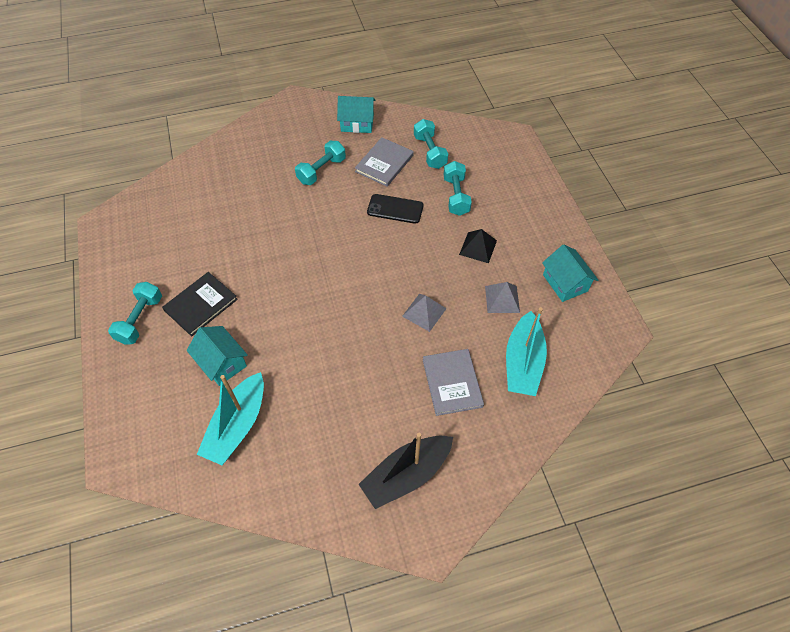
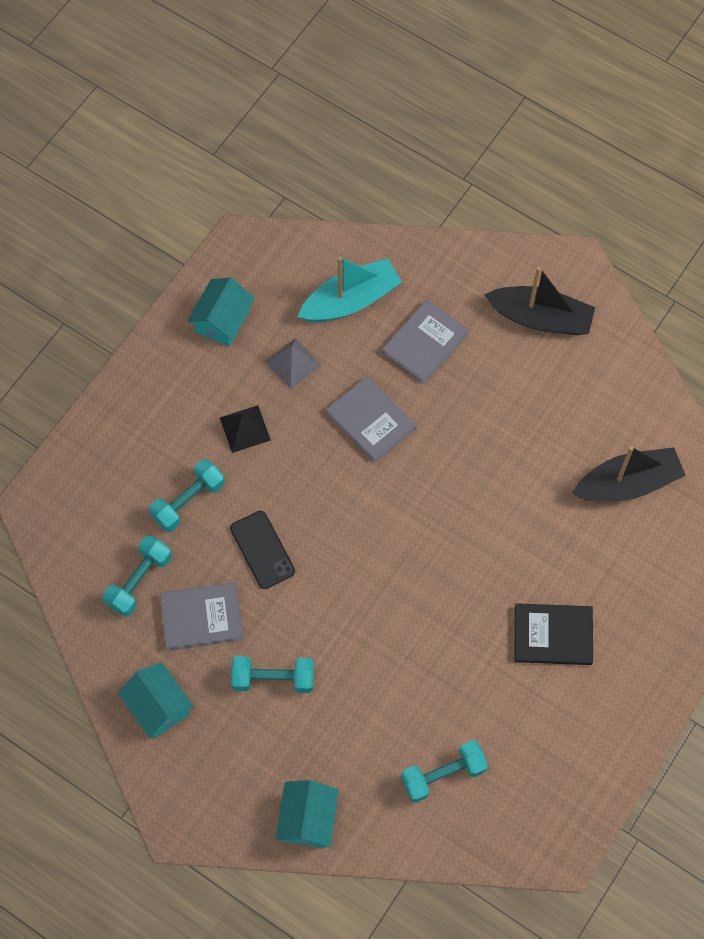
camera: 130 degrees left, 10 degrees up
(140, 320) = (621, 677): turquoise dumbbell -> turquoise dumbbell (443, 775)
(222, 363) = (588, 553): turquoise house -> turquoise house (307, 819)
(237, 425) = (627, 483): turquoise boat -> black boat
(424, 312) = (371, 420): grey pyramid -> grey book

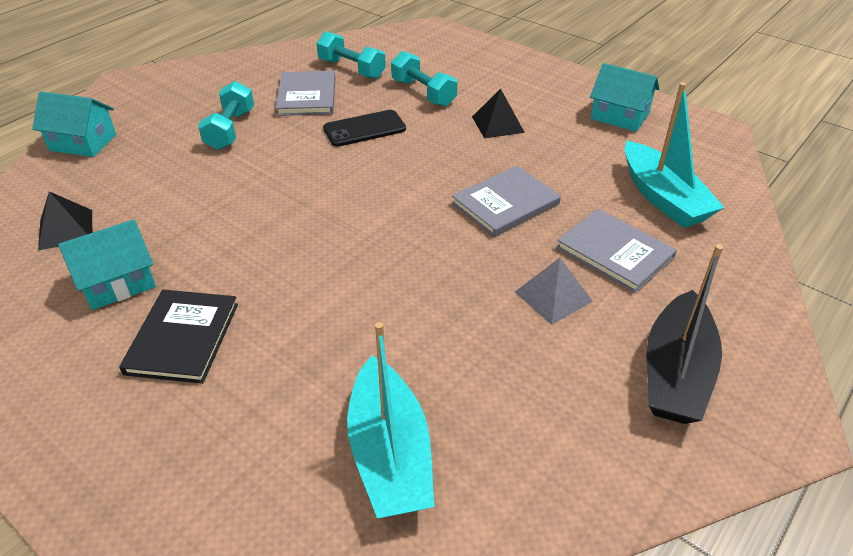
camera: 95 degrees right, 25 degrees down
(158, 706) = (234, 75): turquoise house -> turquoise house (117, 283)
(293, 363) = (575, 155): grey pyramid -> grey pyramid (553, 296)
(443, 775) = (65, 229): turquoise dumbbell -> black pyramid
(627, 483) = (390, 454): black boat -> turquoise boat

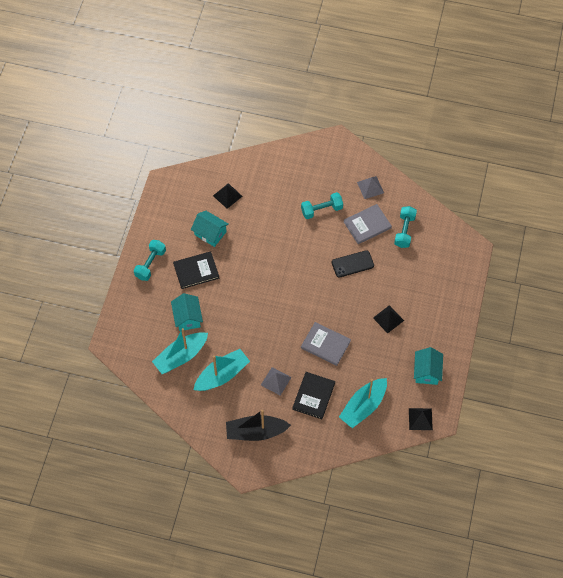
camera: 65 degrees right, 20 degrees up
(83, 142) = (281, 160): turquoise house -> turquoise house (187, 318)
(244, 76) = (370, 187): none -> grey pyramid
(364, 129) = (352, 264): black phone -> black phone turned 60 degrees counterclockwise
(423, 93) = (399, 274): turquoise dumbbell -> turquoise dumbbell (150, 264)
(491, 385) = (222, 375): none -> turquoise boat
(615, 252) = (313, 396): grey book -> black book
(710, 146) = (420, 419): none -> black pyramid

